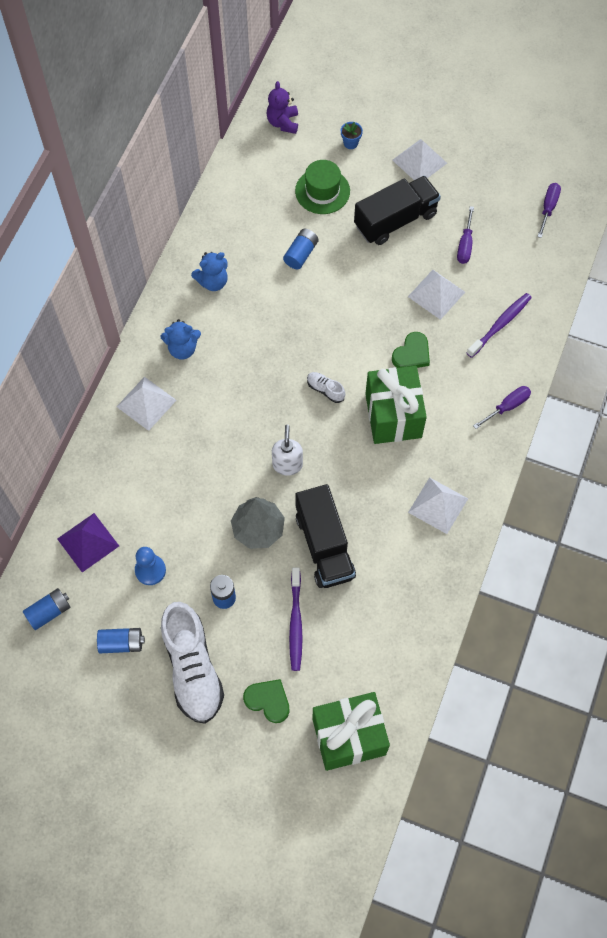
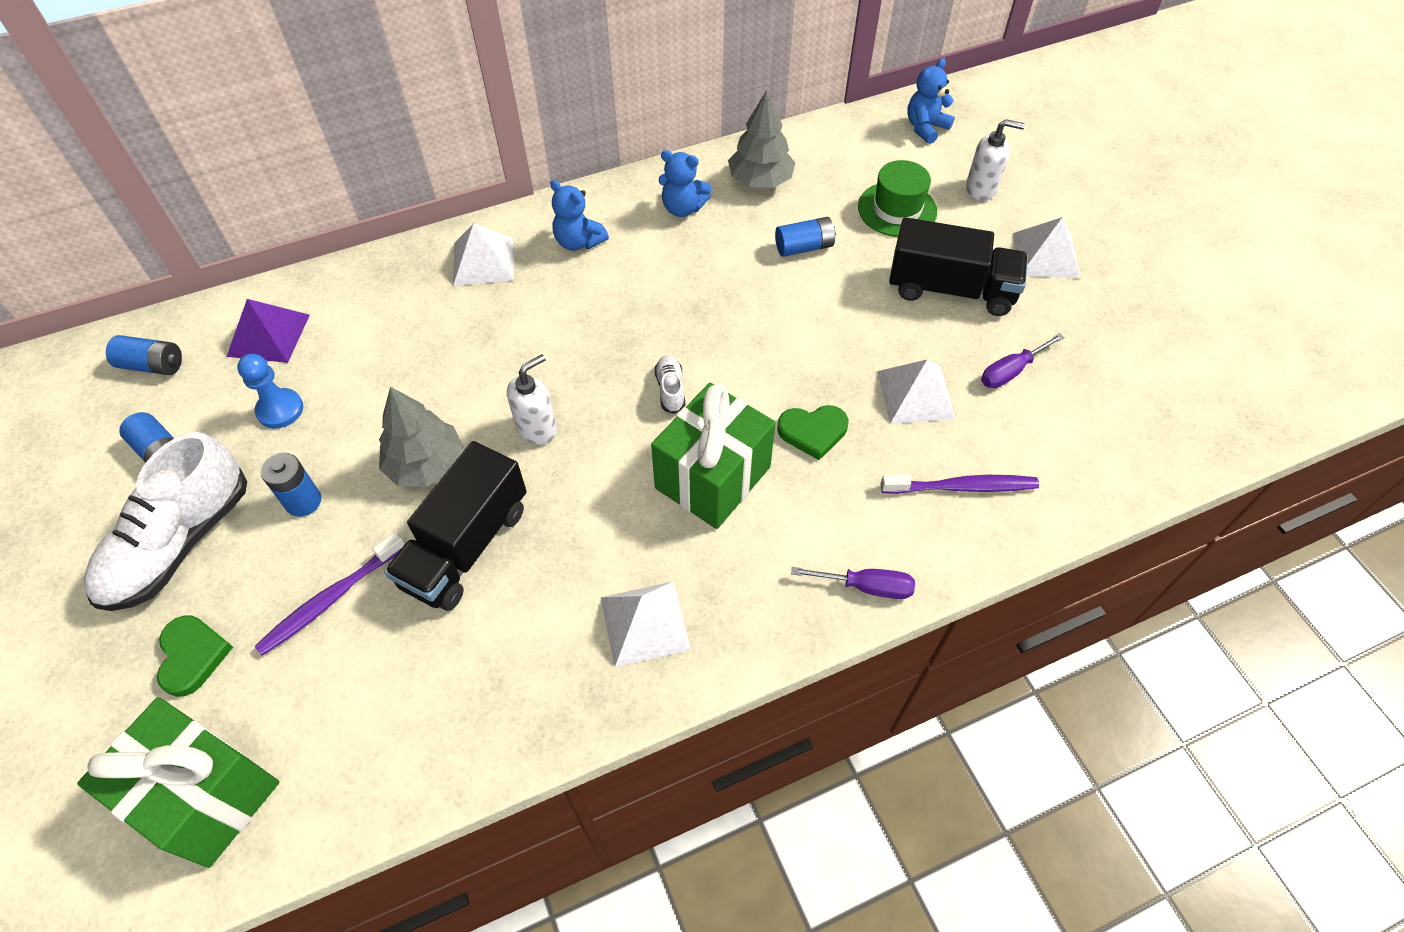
camera: 45 degrees right, 10 degrees down
(233, 230) = (760, 180): none -> grey tree
(283, 123) = (925, 128): purple teddy bear -> blue teddy bear
(350, 143) = (981, 189): blue flower pot -> white soap dispenser
(548, 208) = (1170, 410): purple screwdriver -> none

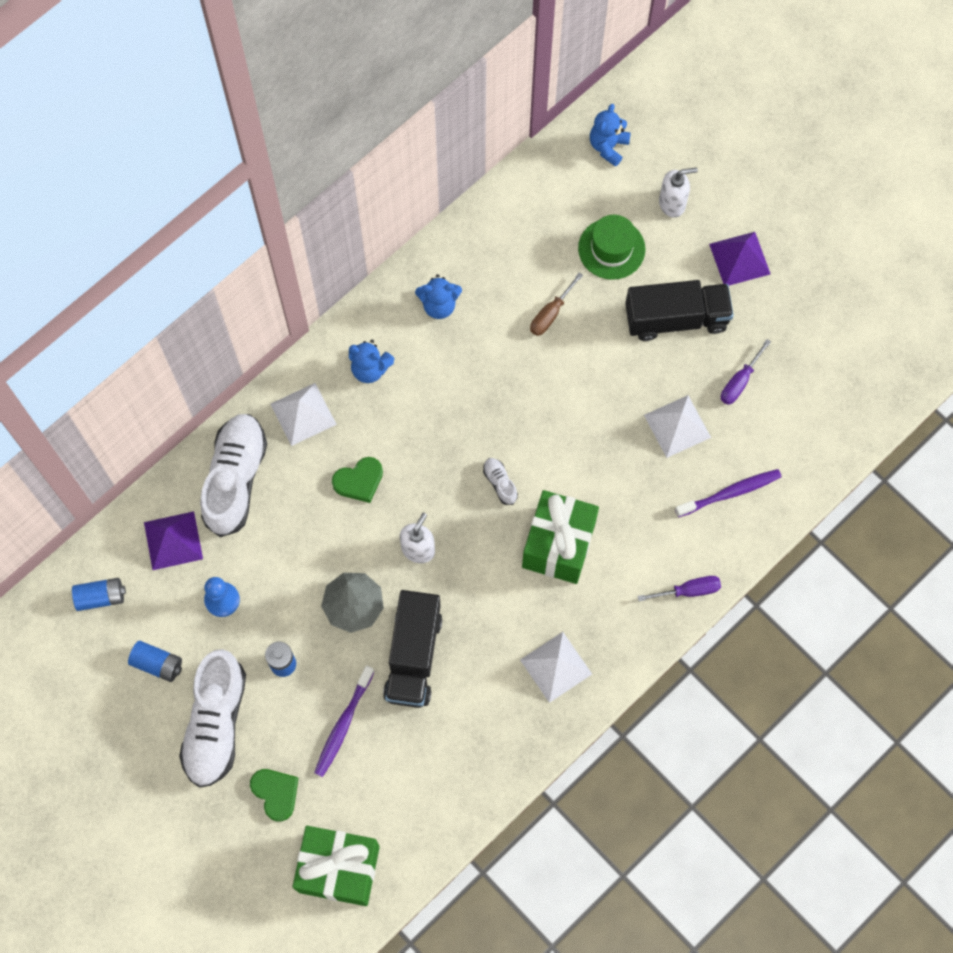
camera: 20 degrees left, 15 degrees up
(374, 298) = (235, 479): none -> white shoe
(760, 180) = (490, 253): grey tree -> none
(804, 247) = (551, 314): blue battery -> brown screwdriver
(813, 432) = (614, 483): green heart -> green heart (359, 481)
(1046, 255) = (739, 259): white pyramid -> purple pyramid

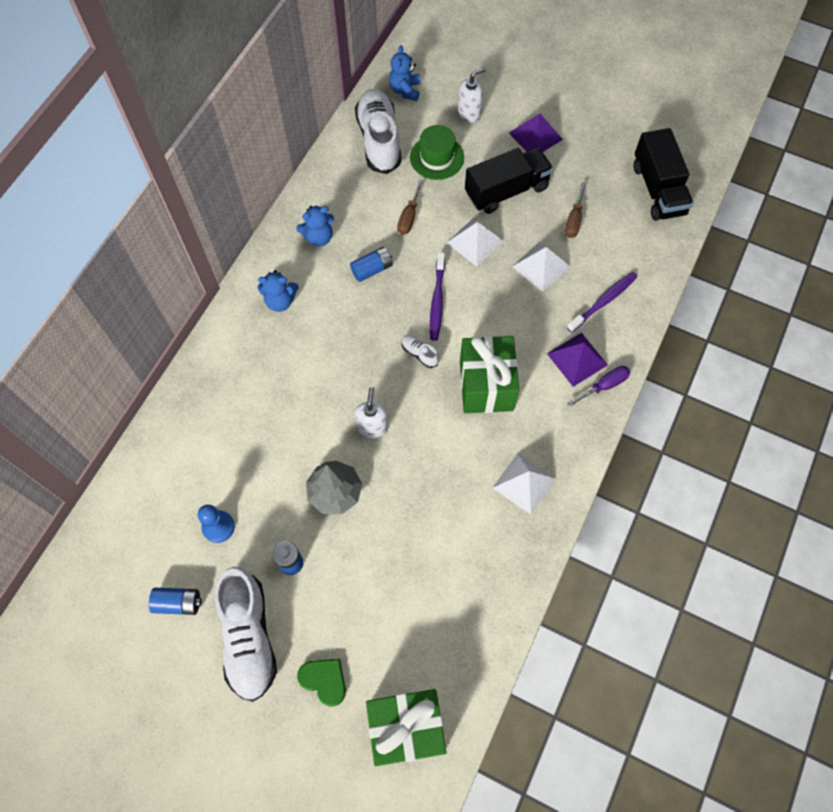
camera: 20 degrees left, 5 degrees down
(101, 597) = (108, 562): blue battery -> blue battery (372, 269)
(173, 540) = (158, 492): purple pyramid -> purple pyramid (577, 359)
(235, 479) = (197, 423): white shoe -> white shoe (379, 140)
(303, 414) = (237, 353): white pyramid -> white pyramid (475, 242)
(343, 724) = (362, 597): purple toothbrush -> purple toothbrush (437, 301)
(359, 481) = (303, 390): green heart -> none
(413, 656) = (401, 516): black truck -> black truck (658, 190)
(739, 381) = (574, 220): purple screwdriver -> brown screwdriver

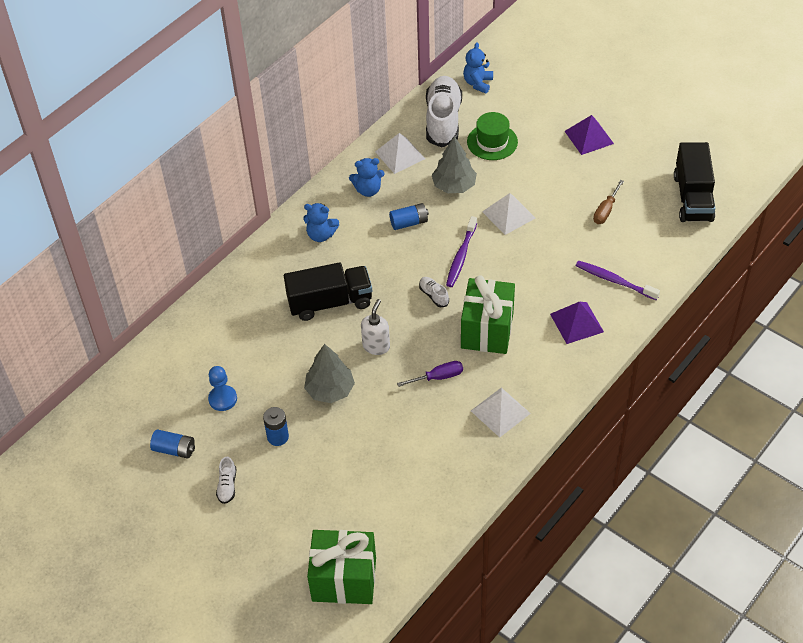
camera: 15 degrees right, 15 degrees down
(249, 637) = (227, 486): white shoe -> white shoe, size x0.42
(324, 680) = (283, 530): green heart -> none
(409, 216) = (454, 186): brown screwdriver -> grey tree
(469, 114) = (532, 110): white soap dispenser -> none
(506, 191) = (549, 178): black truck -> black truck (330, 302)
(541, 266) = (564, 243): white pyramid -> white pyramid (400, 155)
(603, 301) = (614, 280): purple toothbrush -> purple toothbrush turned 120 degrees counterclockwise
(604, 386) = (596, 348): purple screwdriver -> purple screwdriver (438, 377)

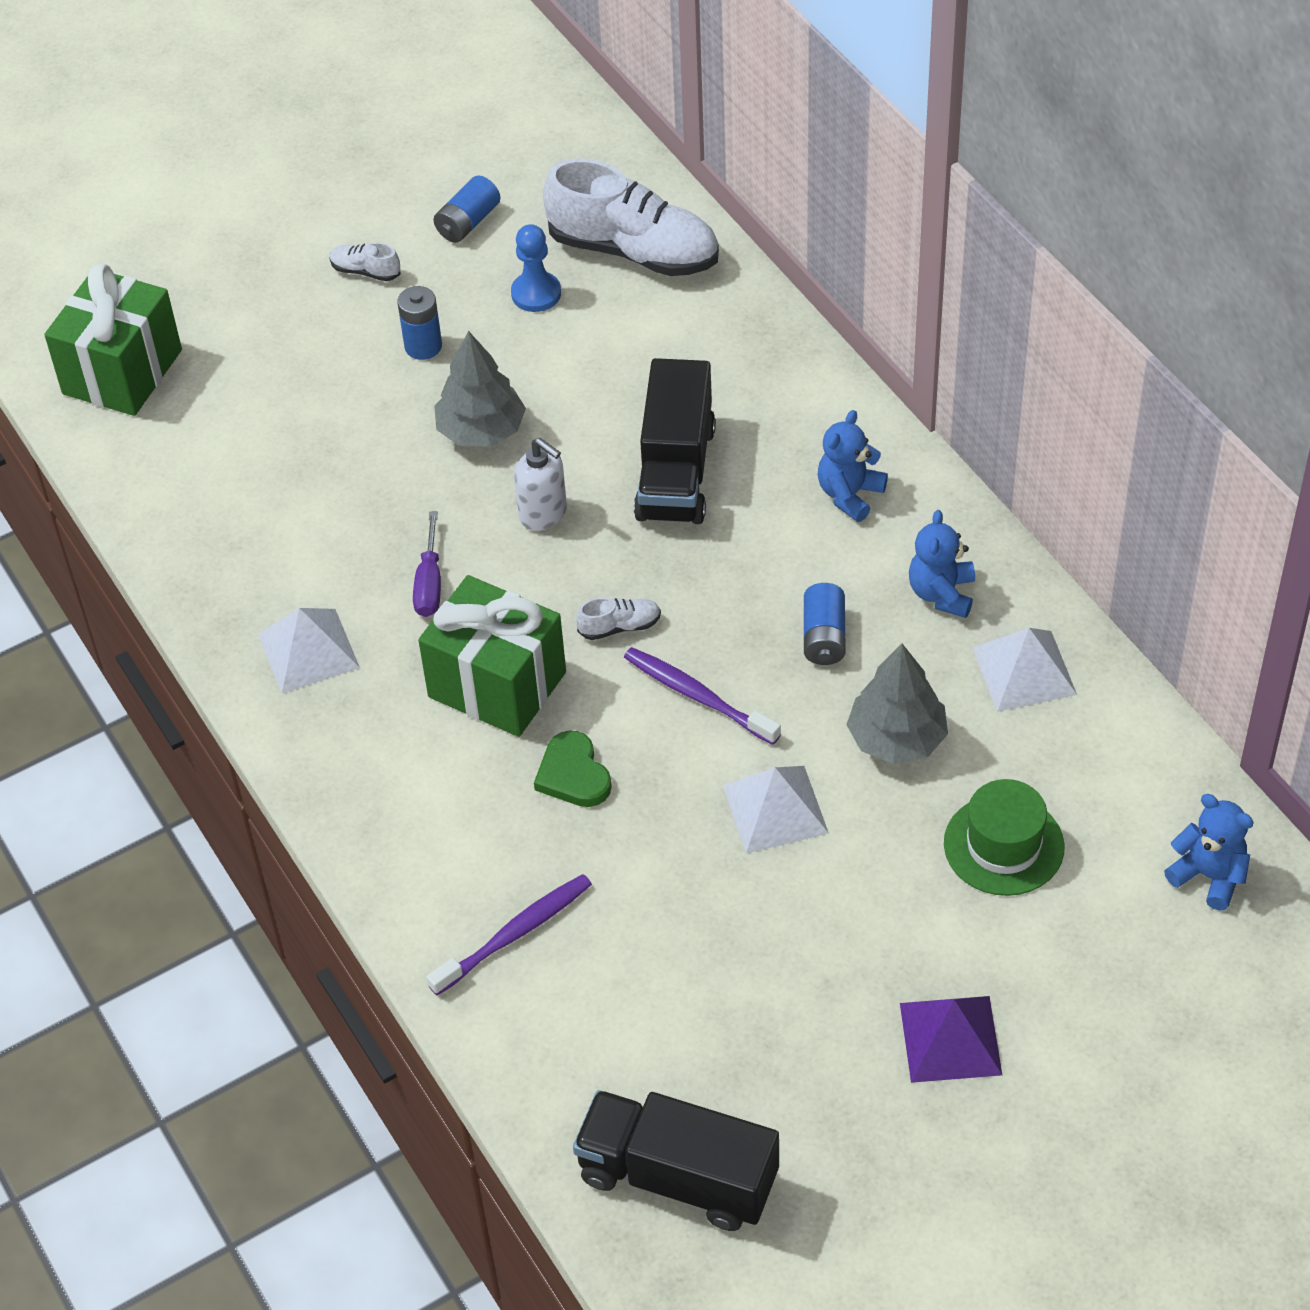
camera: 110 degrees right, 0 degrees up
(443, 120) = (1105, 775): white shoe -> white shoe (634, 251)
(523, 287) = (573, 774): none -> green heart
(576, 323) = (443, 832): purple pyramid -> none
(606, 210) = (712, 989): brown screwdriver -> none

